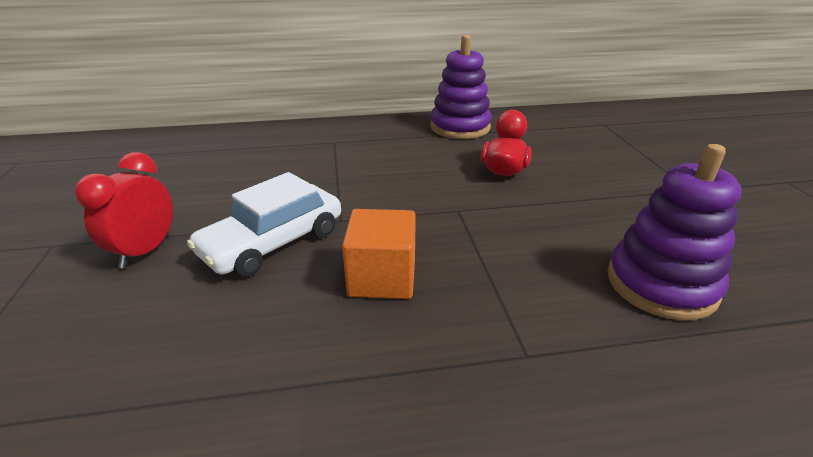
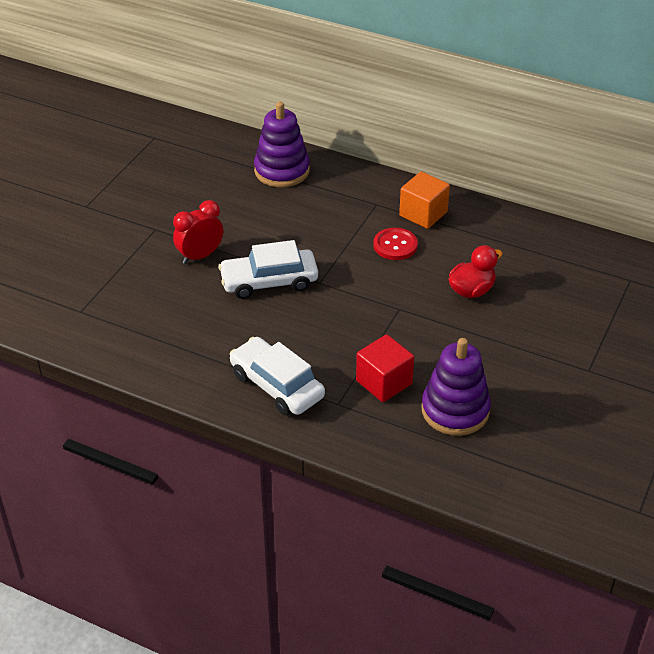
camera: 35 degrees right, 10 degrees up
(382, 278) = (308, 332): orange cube -> orange cube (423, 214)
(388, 163) = (395, 245): none -> red button
(410, 378) = (277, 385): none -> white car
(460, 127) = (494, 229): purple stacking toy -> purple stacking toy (282, 171)
(544, 293) = (384, 382): none -> red cube

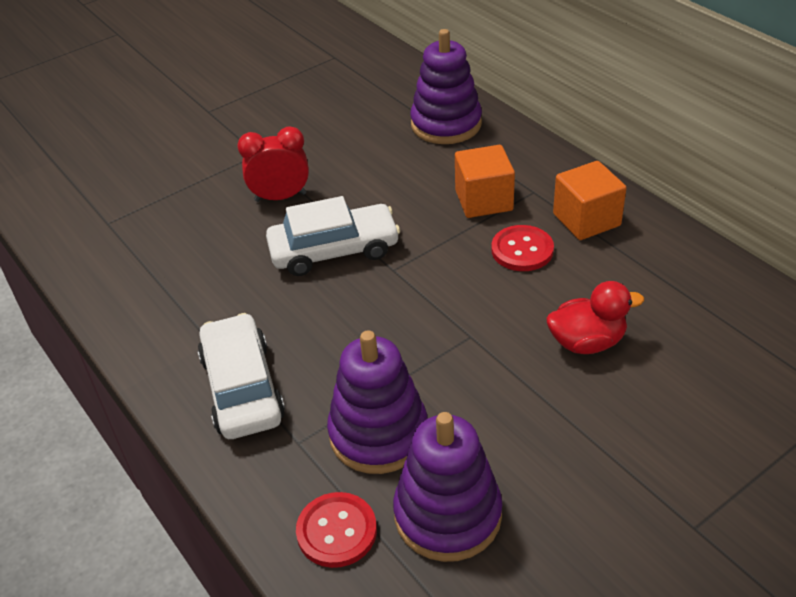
camera: 30 degrees right, 0 degrees up
(269, 281) = (334, 250): white car -> white car turned 150 degrees clockwise
(347, 219) = (483, 200): none -> orange cube
(384, 382) = (378, 434): red cube -> purple stacking toy
(398, 441) = (336, 531): none -> red button

